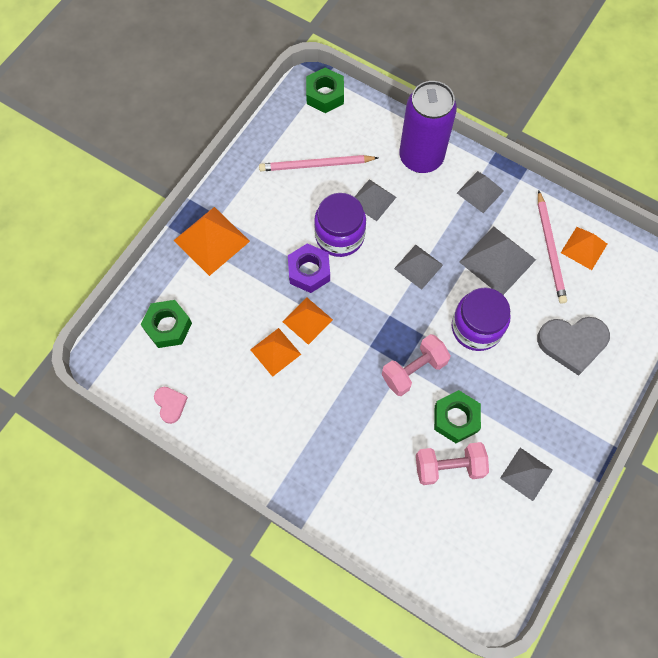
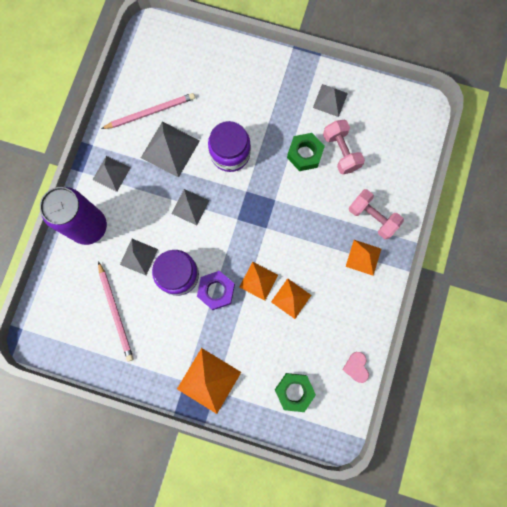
camera: 105 degrees left, 10 degrees up
(170, 404) = (356, 367): pink heart -> pink heart turned 60 degrees counterclockwise
(325, 95) = (42, 324): green nut -> none
(414, 370) = (276, 191): pink dumbbell -> pink dumbbell (372, 217)
(572, 343) = (224, 85): grey heart -> none
(584, 248) = (143, 88): orange pyramid -> orange pyramid (363, 257)

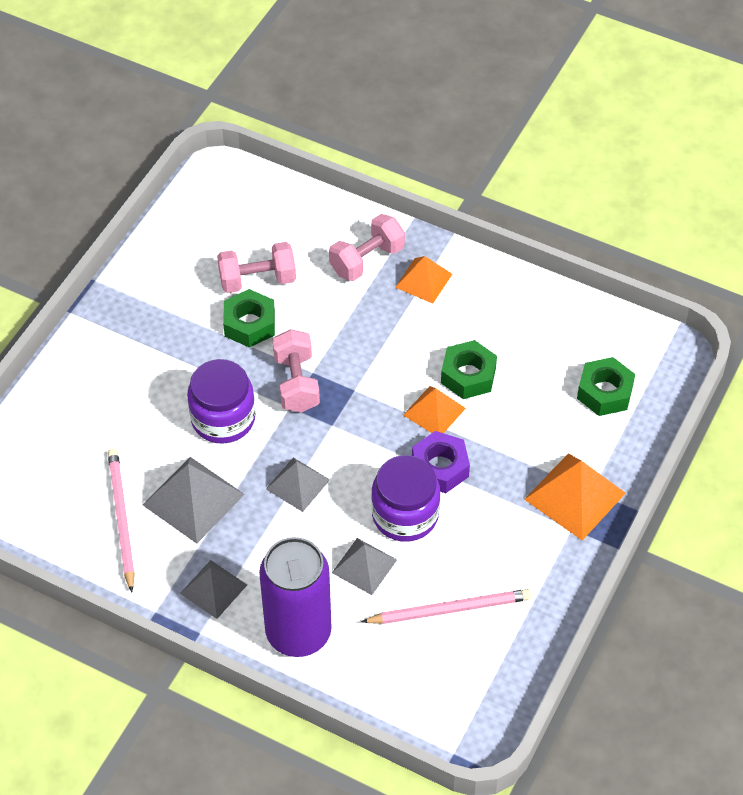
camera: 80 degrees left, 25 degrees down
(265, 191) = (296, 383): none -> pink dumbbell
(291, 298) = (468, 375): orange pyramid -> green nut
(330, 100) = (172, 280): grey pyramid -> none
(356, 367) = (580, 314): pink heart -> none

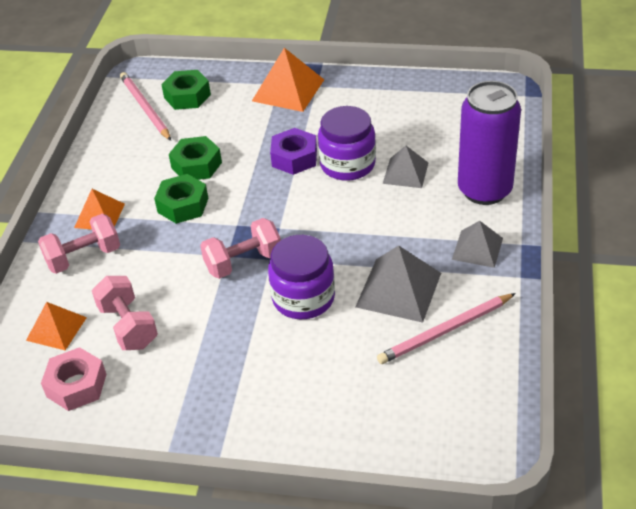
camera: 105 degrees left, 10 degrees down
(207, 235) = (76, 385): none -> pink nut
(249, 324) = (186, 314): green nut -> green nut (183, 205)
(297, 484) = (349, 230): grey pyramid -> none
(367, 260) = (84, 257): pink dumbbell -> pink dumbbell turned 60 degrees counterclockwise
(434, 411) = (240, 174): orange pyramid -> orange pyramid (56, 328)
(450, 609) = (416, 123): pink pencil -> pink pencil (145, 108)

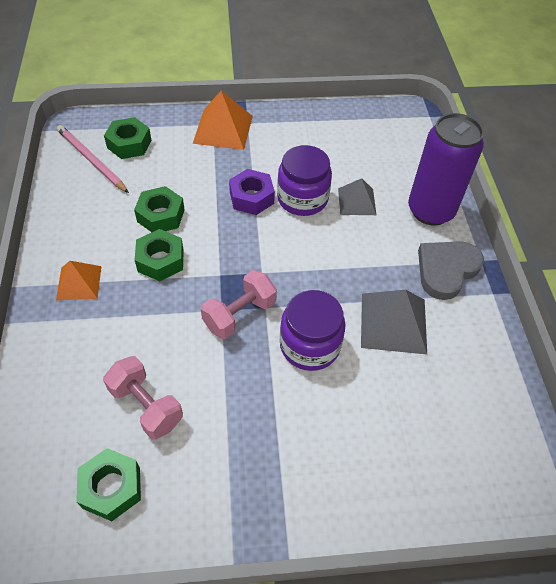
camera: 20 degrees left, 10 degrees up
(56, 328) = (70, 422): orange pyramid -> none
(76, 385) = (111, 488): pink nut -> green nut
(84, 257) = (76, 332): pink dumbbell -> none
(445, 331) = (450, 360): pink pencil -> none
(477, 248) = (446, 270): grey pyramid -> grey heart

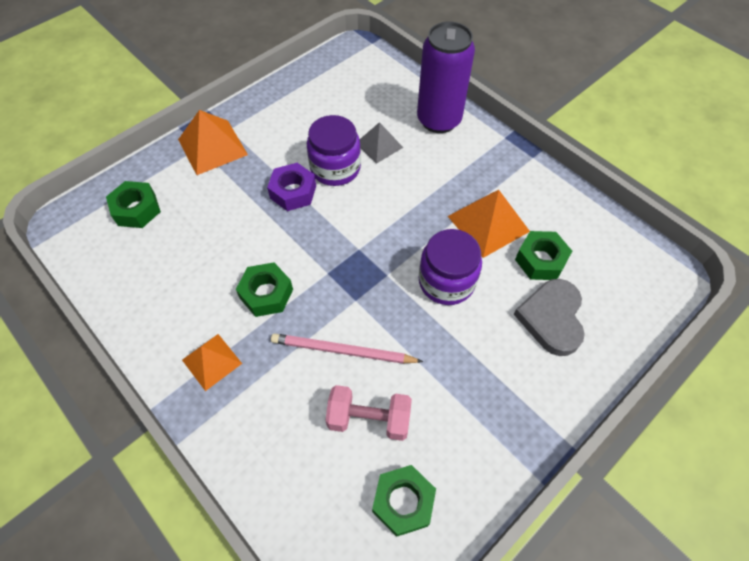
camera: 35 degrees left, 5 degrees up
(91, 160) = (113, 246): pink pencil -> pink pencil (342, 351)
(161, 216) = (229, 256): green nut -> green nut (540, 260)
(239, 314) = (373, 294): pink dumbbell -> none
(393, 323) = (488, 223): grey pyramid -> orange pyramid
(446, 270) = (488, 159): grey heart -> grey heart (551, 318)

